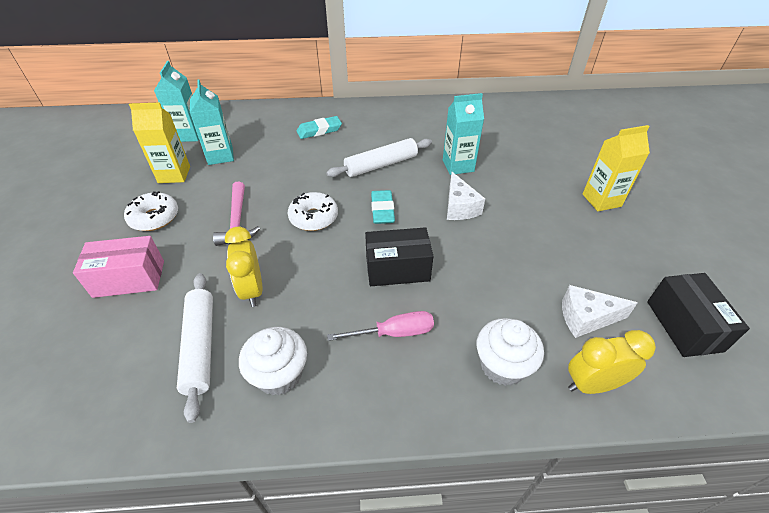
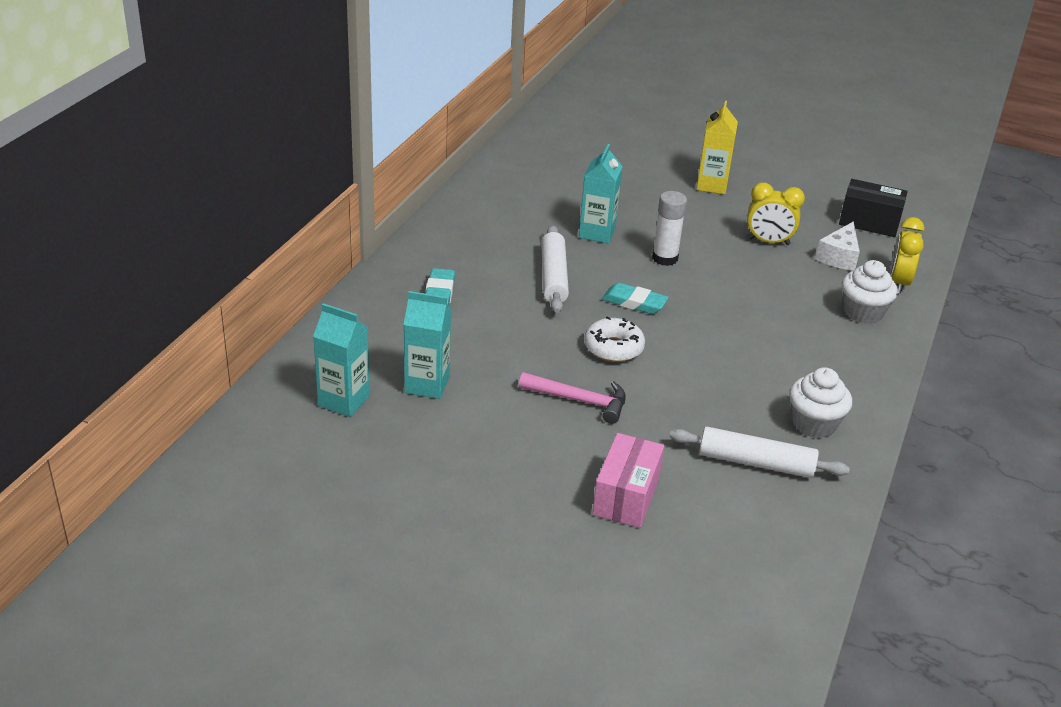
camera: 65 degrees left, 10 degrees down
(154, 218) = (523, 462): white donut -> none
(174, 174) = (438, 431): yellow carton -> none
(252, 290) = (700, 415): yellow clock -> yellow clock (768, 242)
(394, 333) = (802, 351): pink screwdriver -> none
(397, 269) = (727, 323): black box -> none
(459, 207) = (665, 258): white cheese -> white glue stick

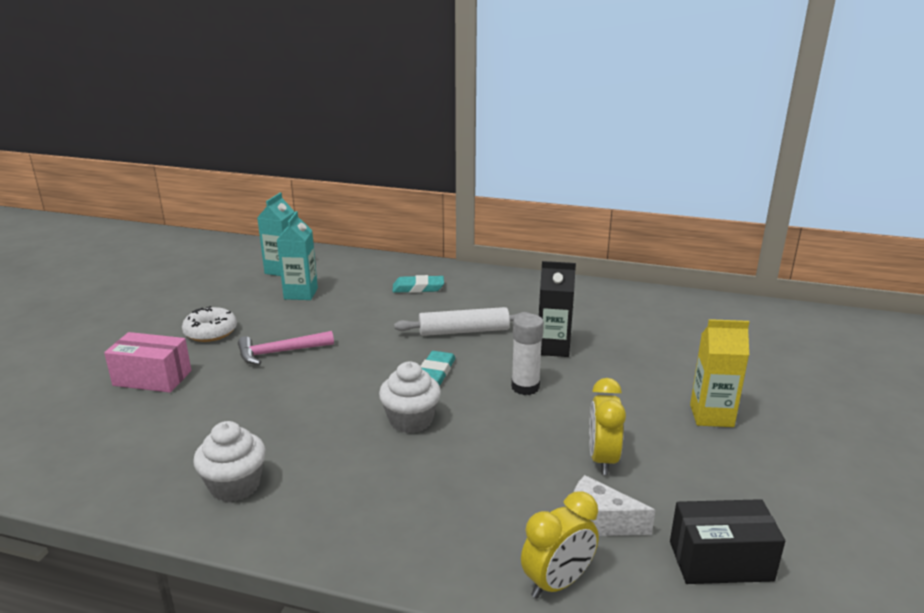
camera: 85 degrees right, 10 degrees down
(579, 400) = (280, 352): pink hammer -> pink hammer turned 60 degrees clockwise
(597, 233) = (553, 348): turquoise carton -> black carton
(613, 348) = (358, 364): white donut -> white donut (210, 332)
(756, 463) = (179, 445): white rolling pin -> none
(863, 312) = (466, 538): white cupcake -> white cupcake (411, 420)
(869, 222) = (720, 561): black box -> black box turned 75 degrees clockwise
(898, 283) = (557, 583): yellow clock -> yellow clock turned 135 degrees clockwise

